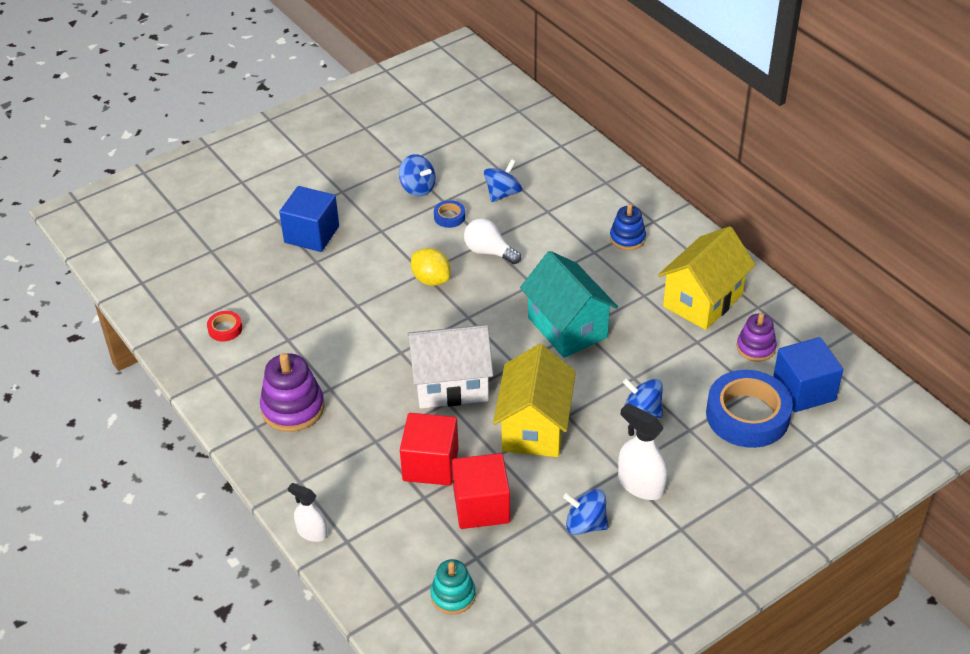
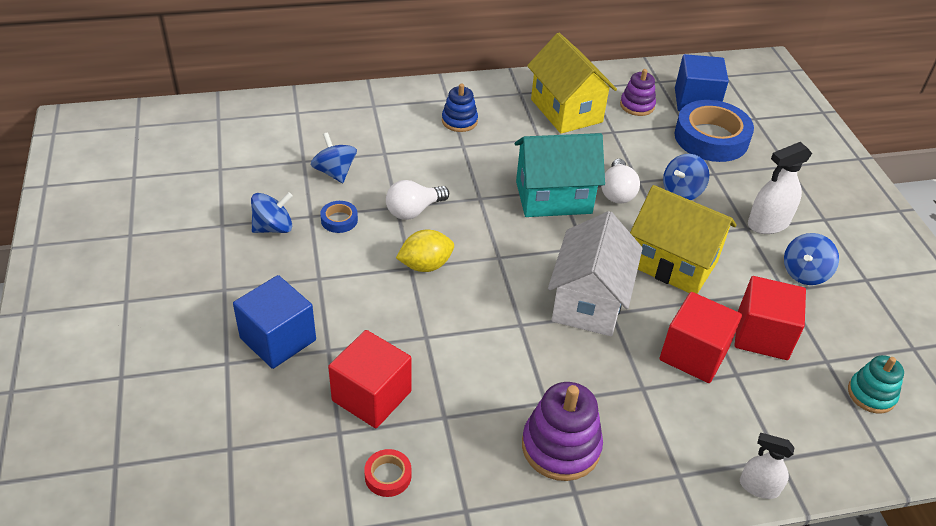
camera: 70 degrees left, 0 degrees up
(287, 297) = (371, 396): none -> red cube
(312, 532) = (759, 487): white spray bottle -> white spray bottle turned 60 degrees clockwise
(606, 367) = (617, 192): none -> white light bulb

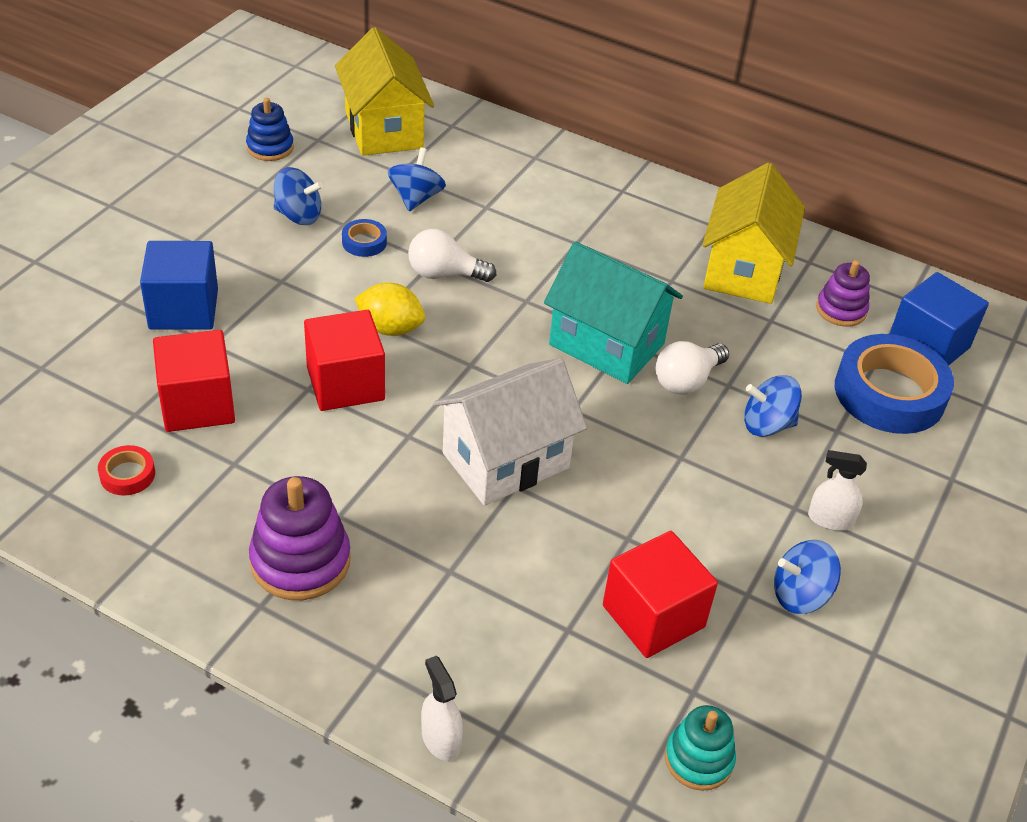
camera: 40 degrees right, 0 degrees up
(459, 121) = (606, 217): blue stacking toy -> blue stacking toy (270, 147)
(673, 263) = (650, 485): yellow house -> yellow house (383, 130)
(694, 354) = (548, 580): red cube -> red cube (345, 384)
(768, 223) = (830, 519): white spray bottle -> white spray bottle, size x0.64

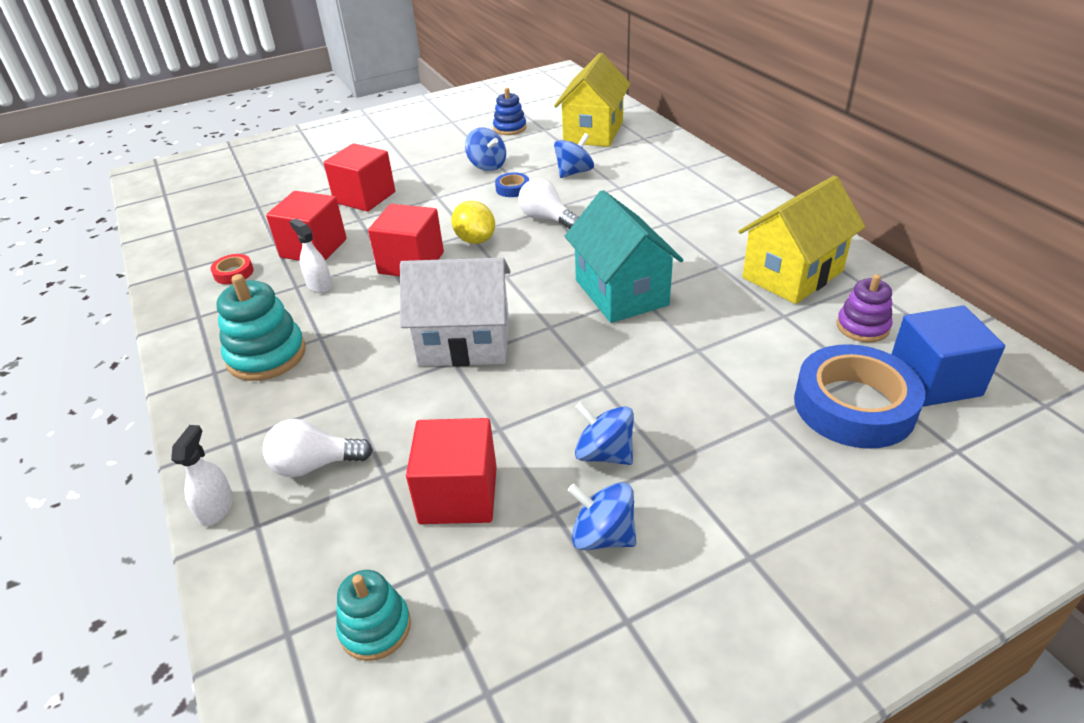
camera: 40 degrees right, 5 degrees down
(183, 309) = (365, 197): blue cube -> red cube
(300, 561) = (266, 355): purple stacking toy -> turquoise stacking toy
(687, 381) = (663, 336): white light bulb -> white light bulb (315, 465)
(767, 425) = (704, 390): blue spinning top -> blue spinning top (604, 453)
(830, 519) = (693, 486): white spray bottle -> white spray bottle (319, 285)

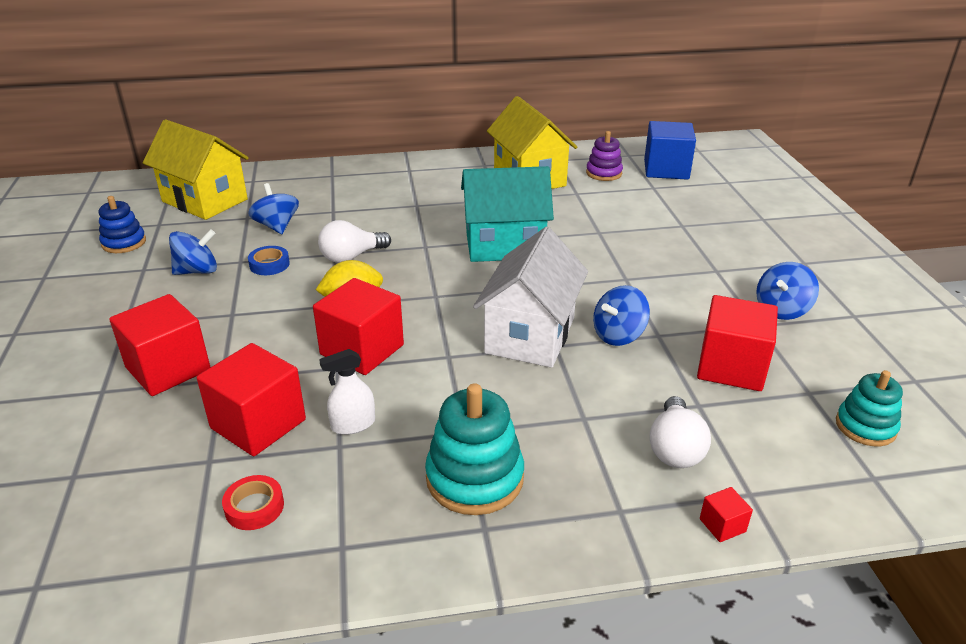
camera: 75 degrees left, 5 degrees down
(216, 508) = (722, 525): white spray bottle -> red cube
(604, 453) = (700, 293): blue spinning top -> blue spinning top (618, 335)
(854, 405) = (680, 197): blue tape -> none

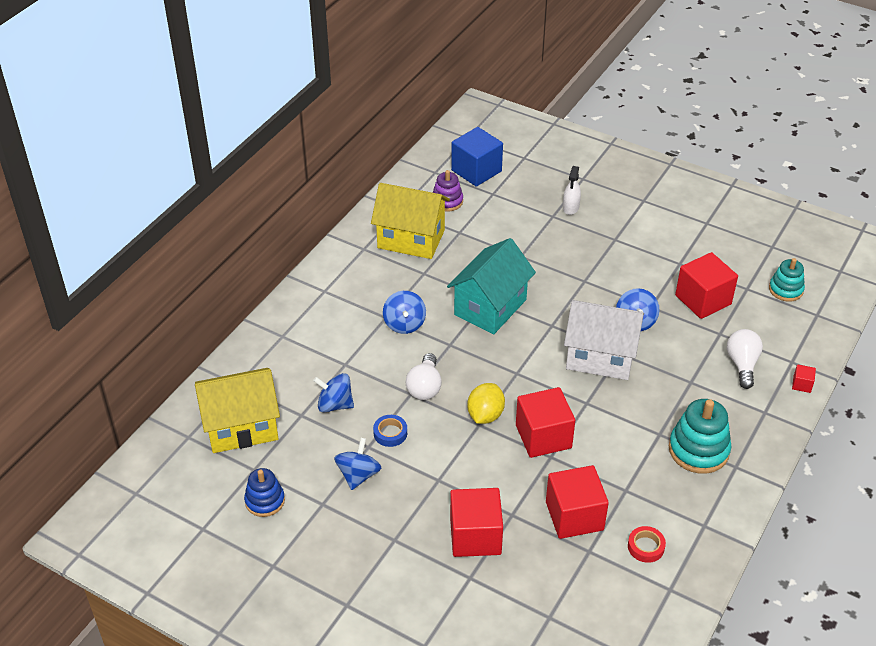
camera: 50 degrees left, 10 degrees up
(353, 424) = (612, 475): white spray bottle -> white spray bottle (570, 208)
(530, 335) = (600, 357): white house -> white house turned 45 degrees counterclockwise
(675, 448) = (742, 364): white light bulb -> white light bulb turned 135 degrees counterclockwise
(782, 310) = (676, 244): blue spinning top -> blue spinning top (404, 324)

